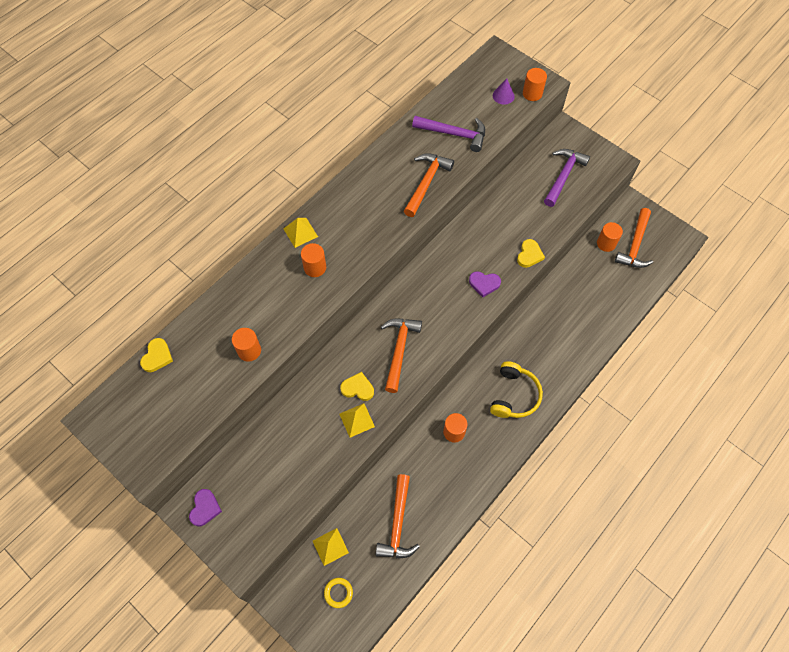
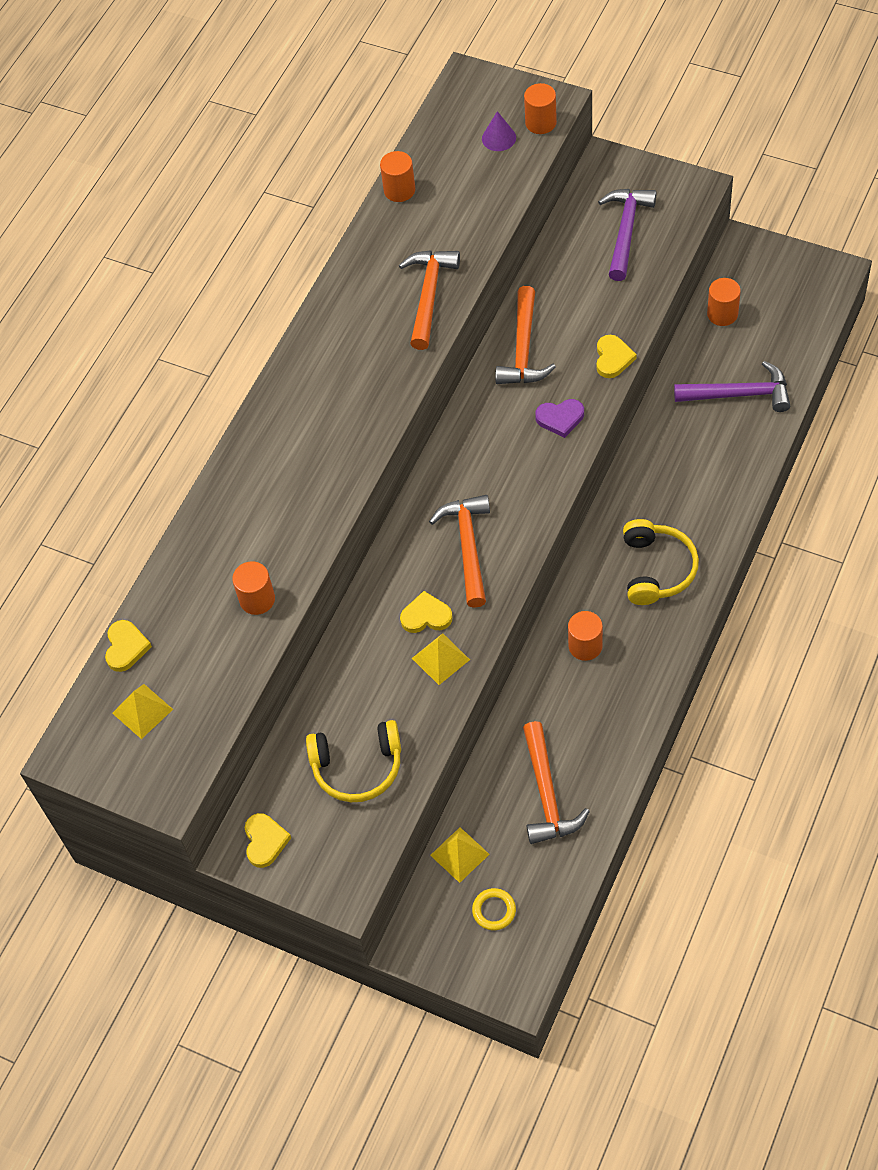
camera: 10 degrees left, 5 degrees down
(205, 508) = (265, 841): purple heart -> yellow heart
(280, 476) = (357, 767): none -> yellow headphones
(300, 232) = (268, 418): yellow pyramid -> yellow pyramid (142, 711)
(315, 267) = (309, 460): orange cylinder -> orange cylinder (399, 190)
(454, 134) = (445, 214): purple hammer -> purple hammer (739, 394)
(635, 245) = (766, 303): orange hammer -> orange hammer (523, 348)

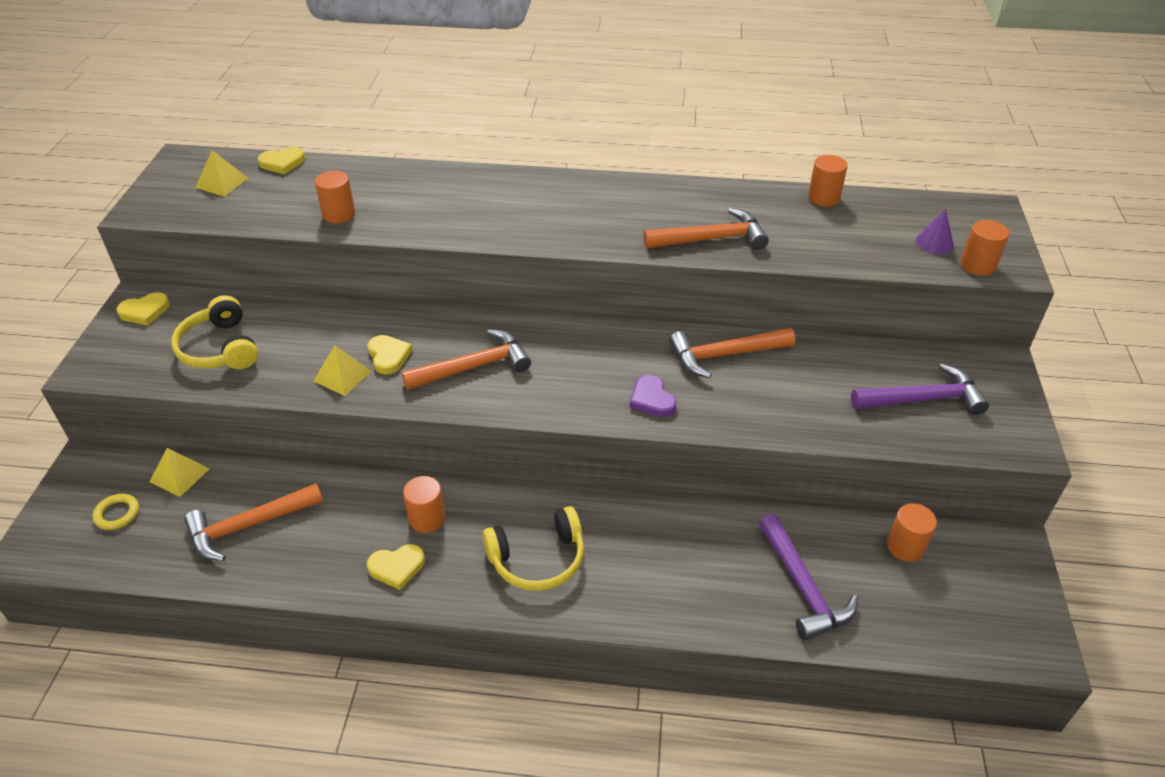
camera: 65 degrees right, 15 degrees down
(613, 358) = (748, 424): yellow heart -> yellow heart (397, 567)

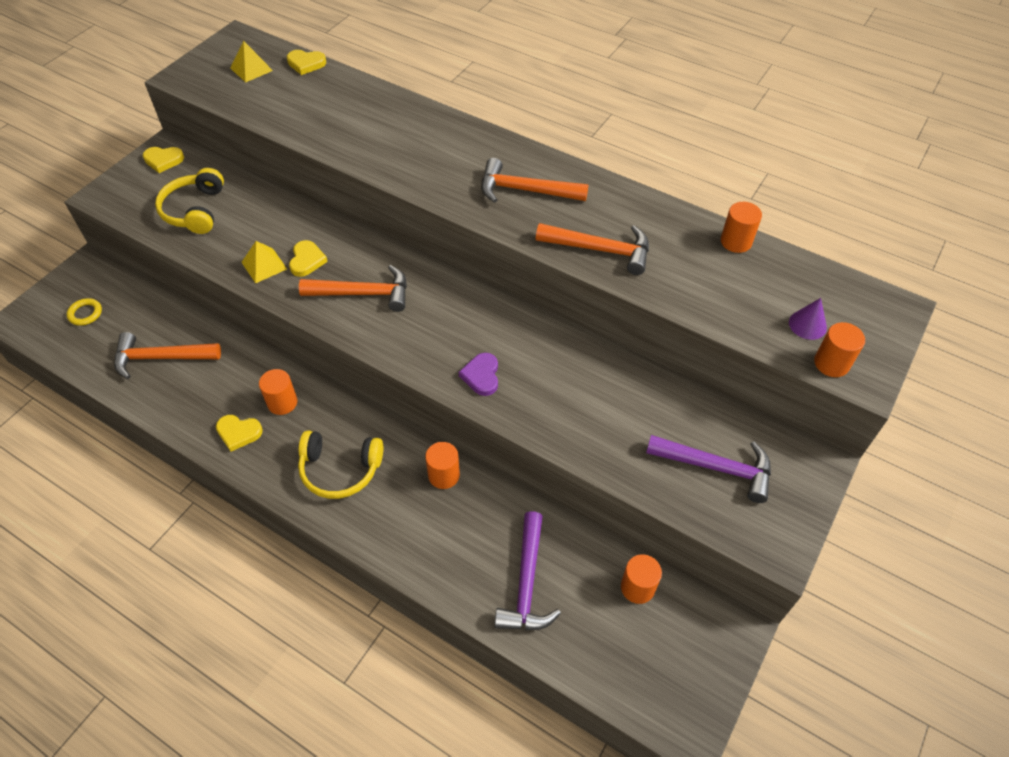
camera: 25 degrees right, 10 degrees up
(179, 475) = (139, 299): yellow pyramid -> none
(339, 214) = (317, 126): orange cylinder -> orange cylinder (444, 475)
(725, 355) = (570, 358): orange hammer -> orange hammer (525, 190)

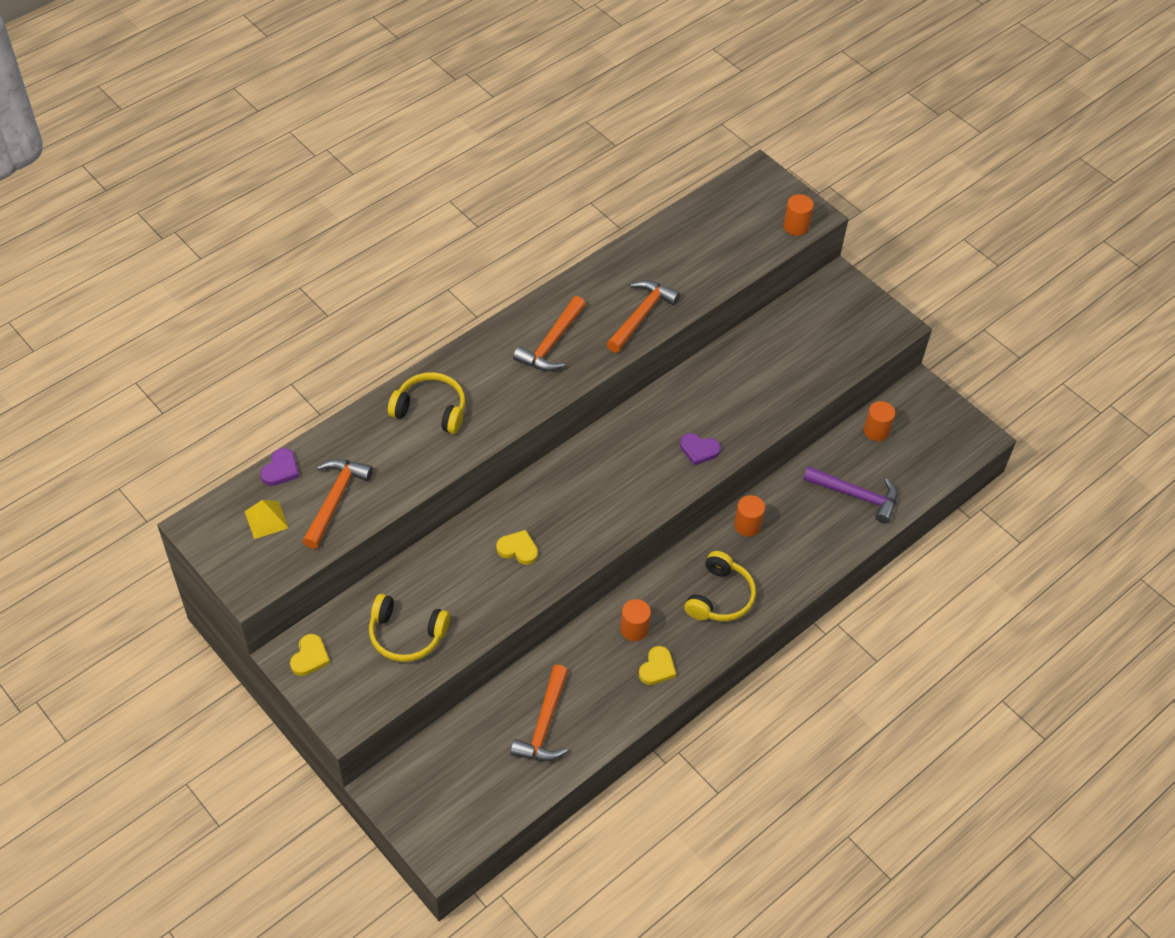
camera: 75 degrees left, 0 degrees up
(85, 314) = (457, 791): yellow ring -> none
(264, 265) = (511, 584): yellow pyramid -> none
(306, 64) = (281, 470): yellow heart -> purple heart
(363, 293) = (577, 513): orange hammer -> orange hammer (335, 500)
(404, 130) = (430, 410): none -> yellow headphones
(716, 467) = (826, 335): purple hammer -> none
(736, 241) = (663, 231): orange cylinder -> none
(807, 325) = (758, 224): purple cone -> none

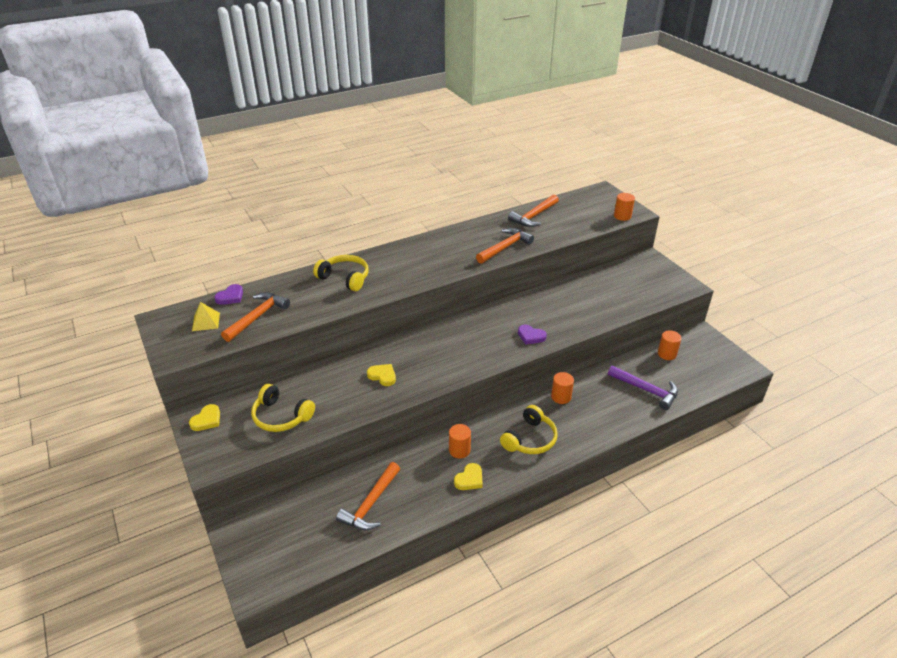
camera: 15 degrees right, 15 degrees down
(551, 343) = (439, 254): orange hammer -> orange hammer (534, 216)

